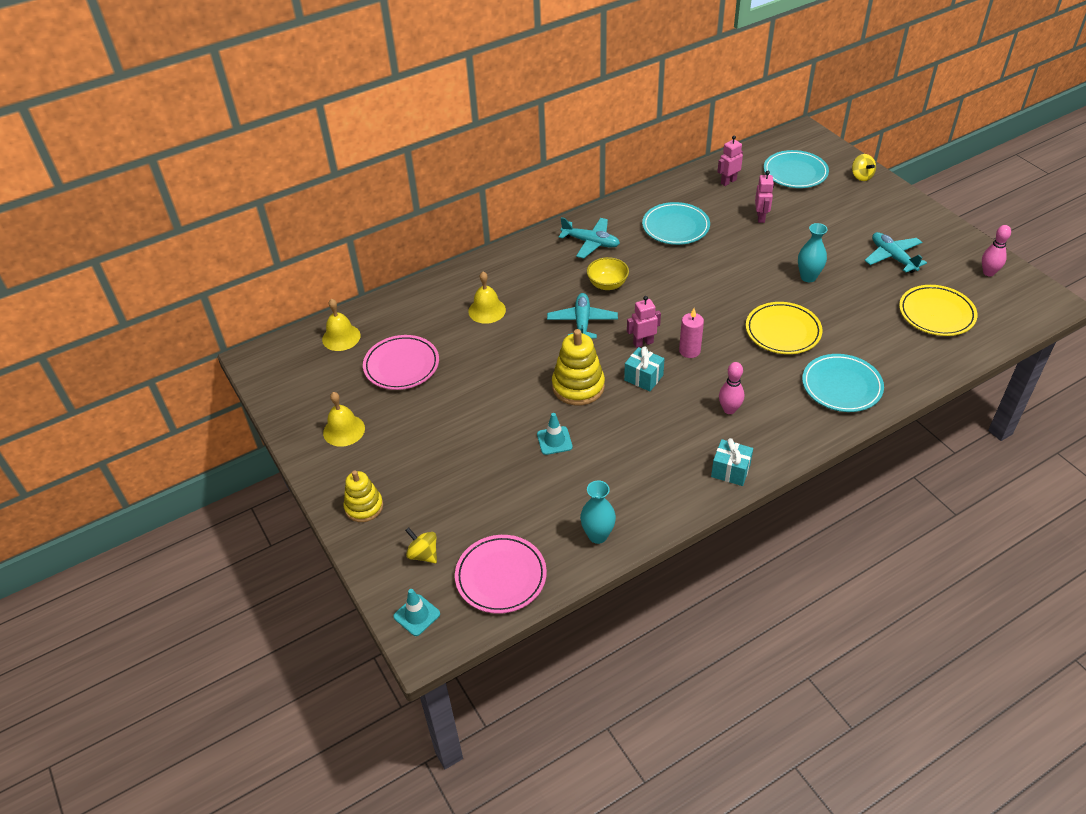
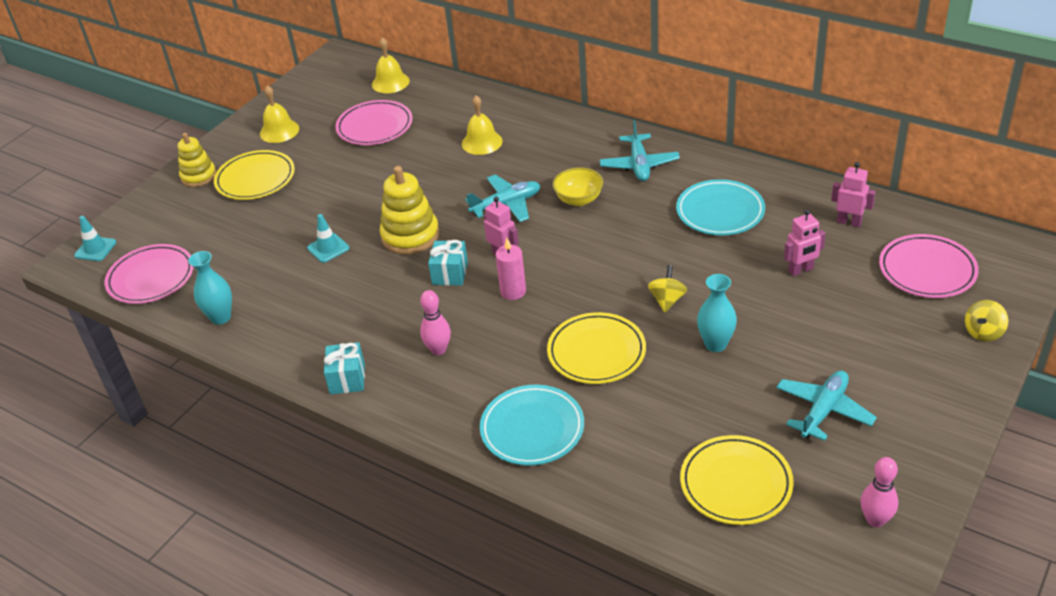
camera: 65 degrees right, 5 degrees down
(408, 465) = (255, 179): none -> yellow plate
(423, 554) = (160, 227): yellow spinning top -> yellow spinning top (667, 300)
(795, 173) = (927, 270): turquoise plate -> pink plate

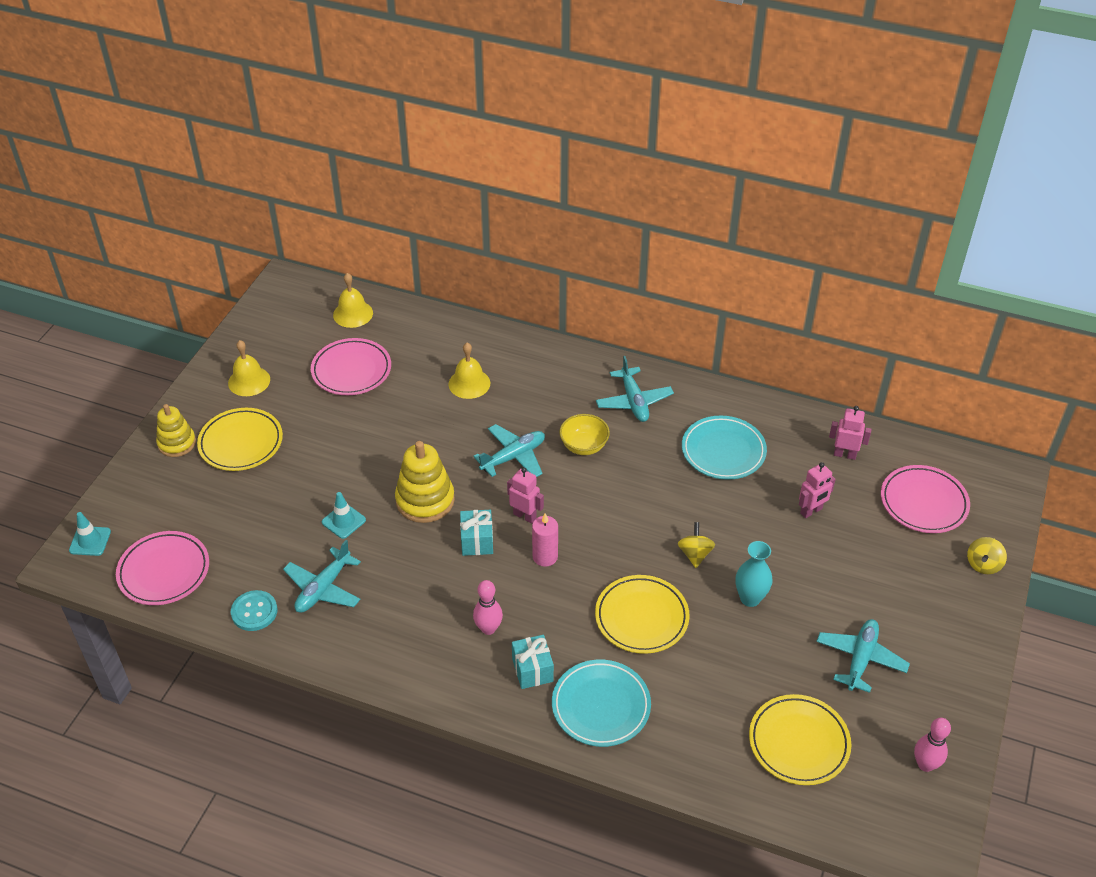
camera: 15 degrees left, 5 degrees up
(221, 317) = (254, 612): turquoise vase -> turquoise button
(291, 303) = (323, 588): none -> turquoise plane
(347, 379) = (406, 670): turquoise gift -> turquoise gift (532, 670)

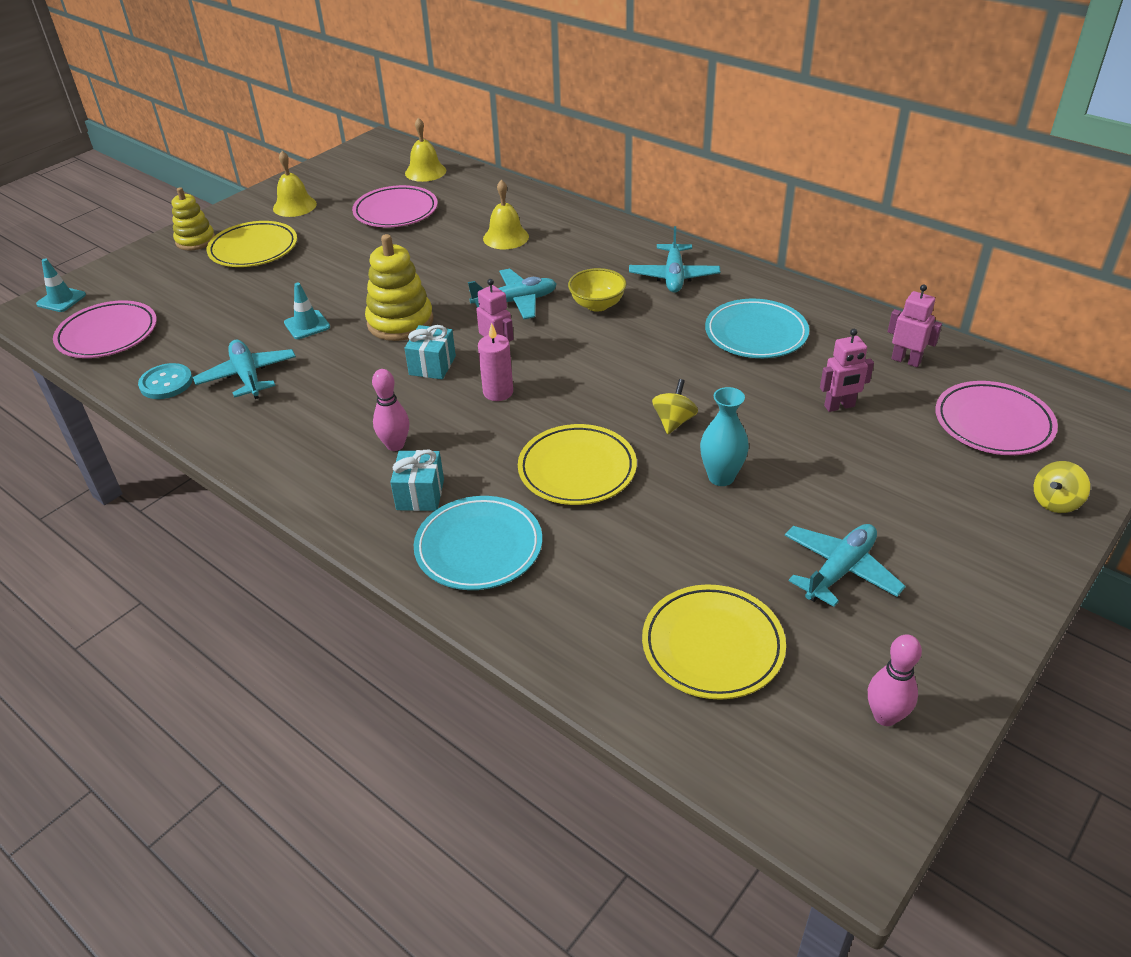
camera: 20 degrees right, 5 degrees down
(323, 588) = (247, 376): turquoise plane -> turquoise plane turned 105 degrees clockwise

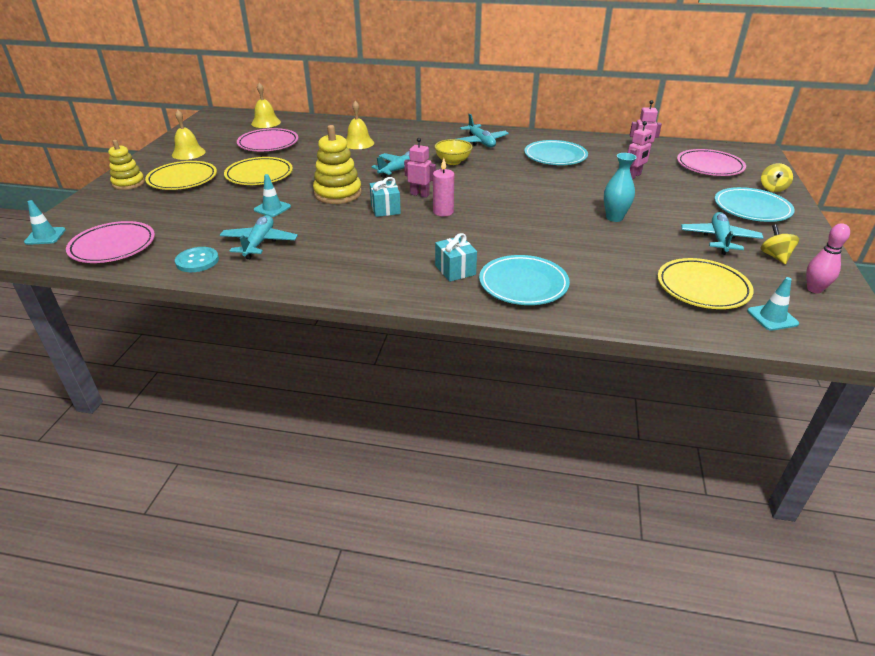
camera: 30 degrees left, 5 degrees down
(247, 376) = (259, 243): turquoise plane -> turquoise plane turned 60 degrees clockwise
(395, 445) = (409, 251): pink bowling pin -> none
(577, 469) = (534, 234): yellow plate -> yellow plate (259, 175)
(674, 421) = (560, 201): yellow spinning top -> yellow spinning top (775, 256)
(757, 736) = (772, 317): none -> turquoise traffic cone
(965, 531) = (751, 209): none -> turquoise plate

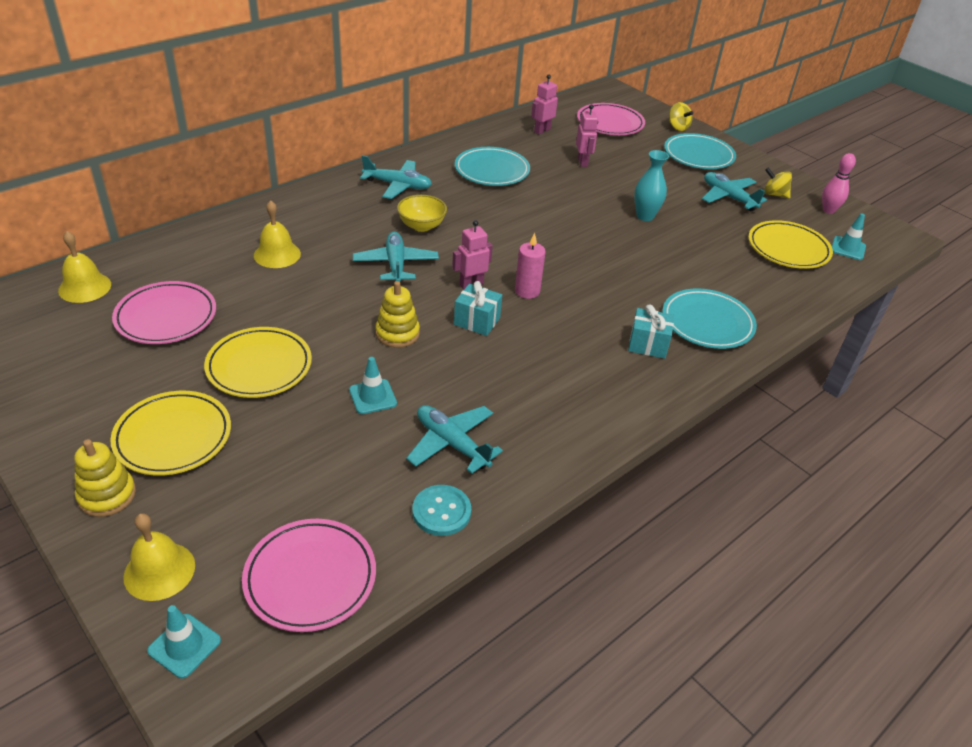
camera: 55 degrees left, 5 degrees up
(188, 153) = (82, 397): yellow bell -> yellow bell (159, 571)
(338, 194) = (397, 333): yellow stacking toy -> yellow stacking toy, size x0.67

